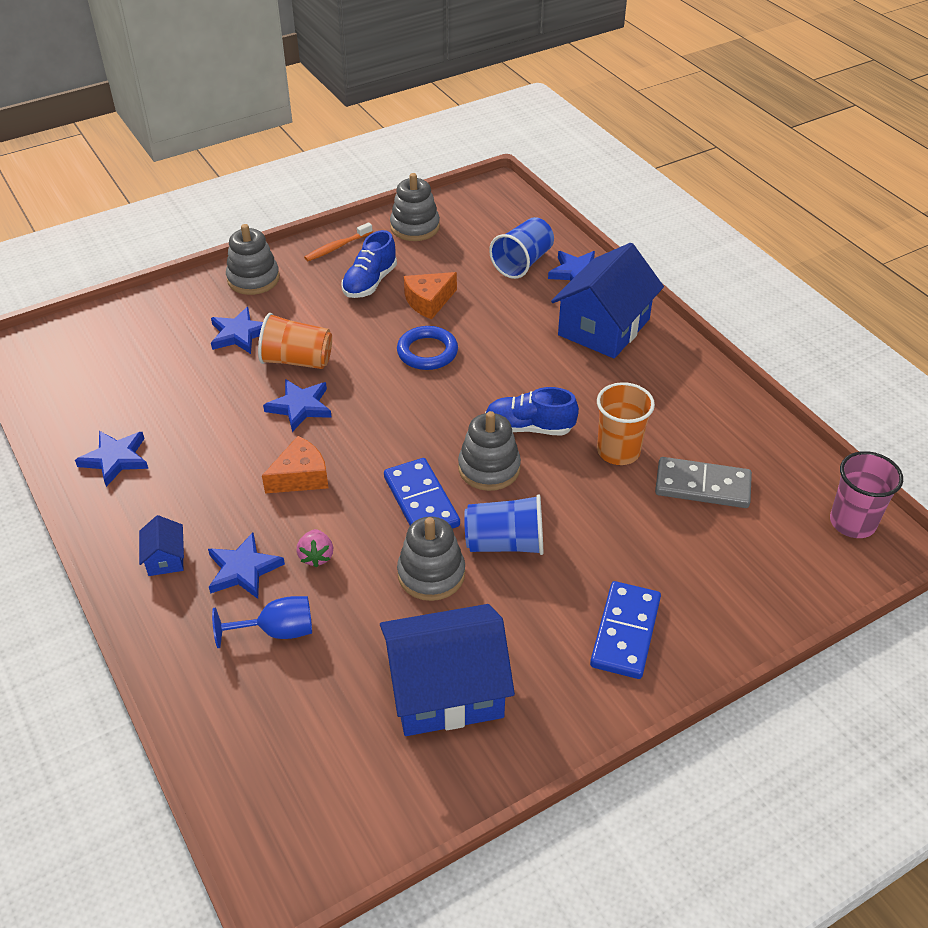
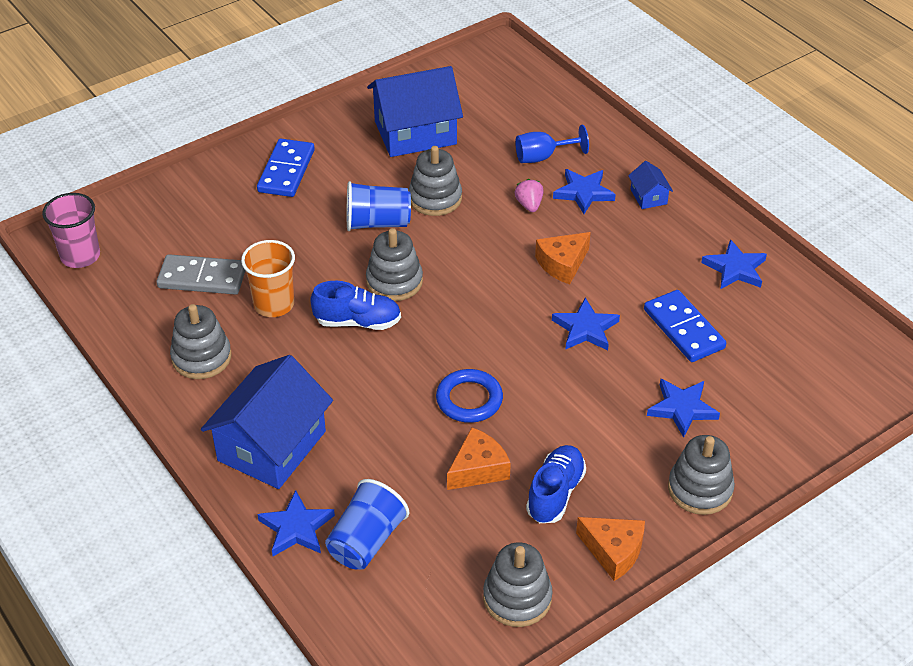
camera: 175 degrees right, 0 degrees up
(297, 360) = (606, 380): orange cup -> none
(337, 247) = (613, 551): orange toothbrush -> orange cheese
(421, 501) = (452, 250): blue domino -> blue domino (684, 329)
(683, 403) = (201, 357): none -> grey stacking toy

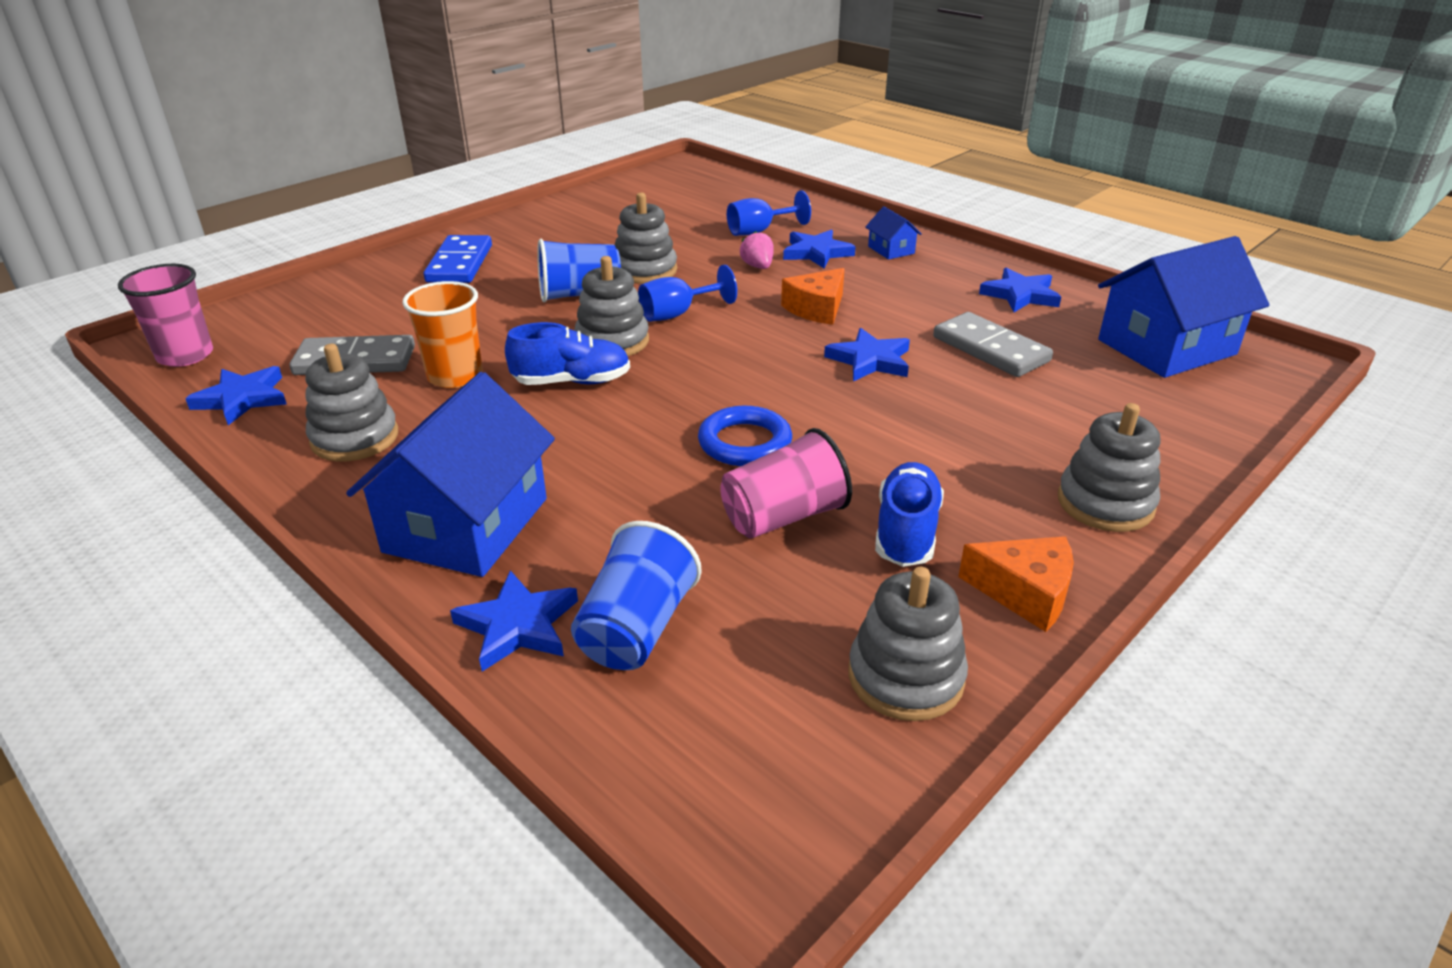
camera: 10 degrees left, 10 degrees down
(415, 133) = (608, 225): blue house -> blue house (1166, 347)
(450, 256) = (677, 314): none -> blue goblet
(478, 469) = (783, 517): orange cheese -> pink cup
(682, 408) = (1031, 422): blue star -> blue star (242, 399)
(684, 329) = (990, 349): blue domino -> grey domino

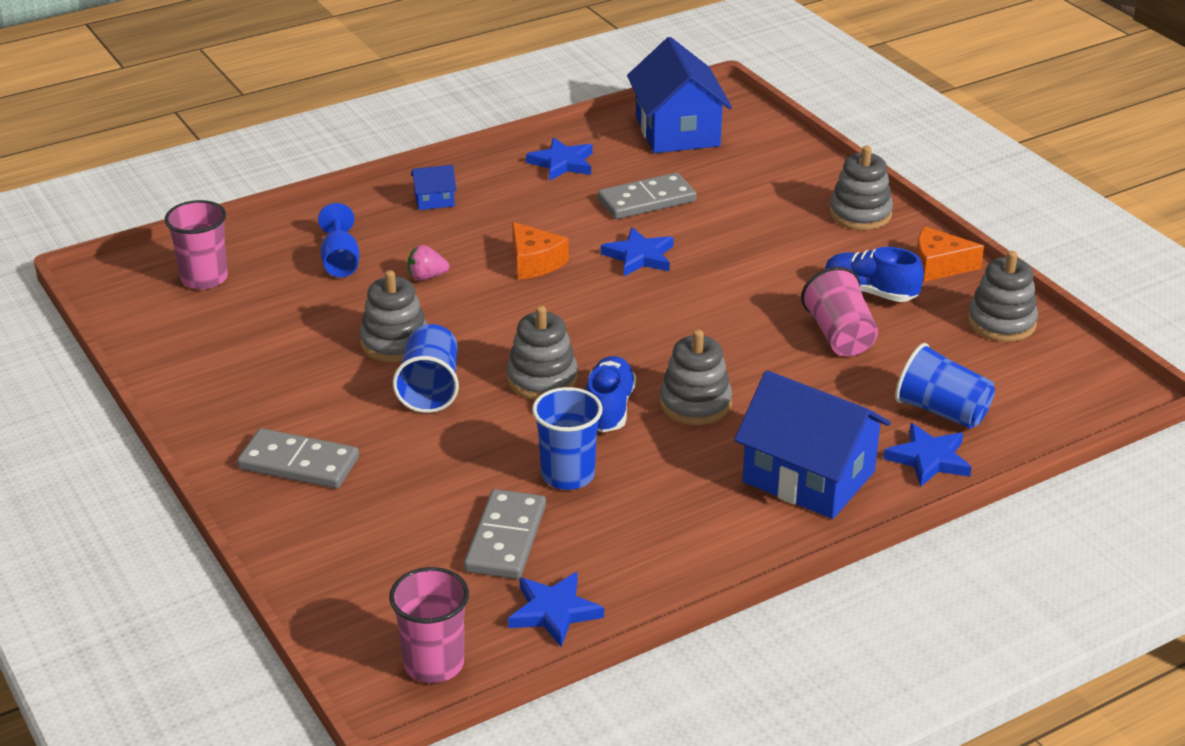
camera: 75 degrees left, 0 degrees up
(355, 438) = (658, 536): grey stacking toy -> grey stacking toy (695, 403)
(455, 376) = (568, 475): orange cup -> blue cup
(460, 264) = (299, 463): blue domino -> grey domino
(677, 314) = (505, 336): blue goblet -> none
(702, 193) = (204, 278): none -> pink cup
(745, 443) = (740, 336): blue ring -> none
(816, 253) = (415, 239): blue star -> none
(1024, 593) = (939, 266): orange cheese -> orange cheese turned 120 degrees counterclockwise

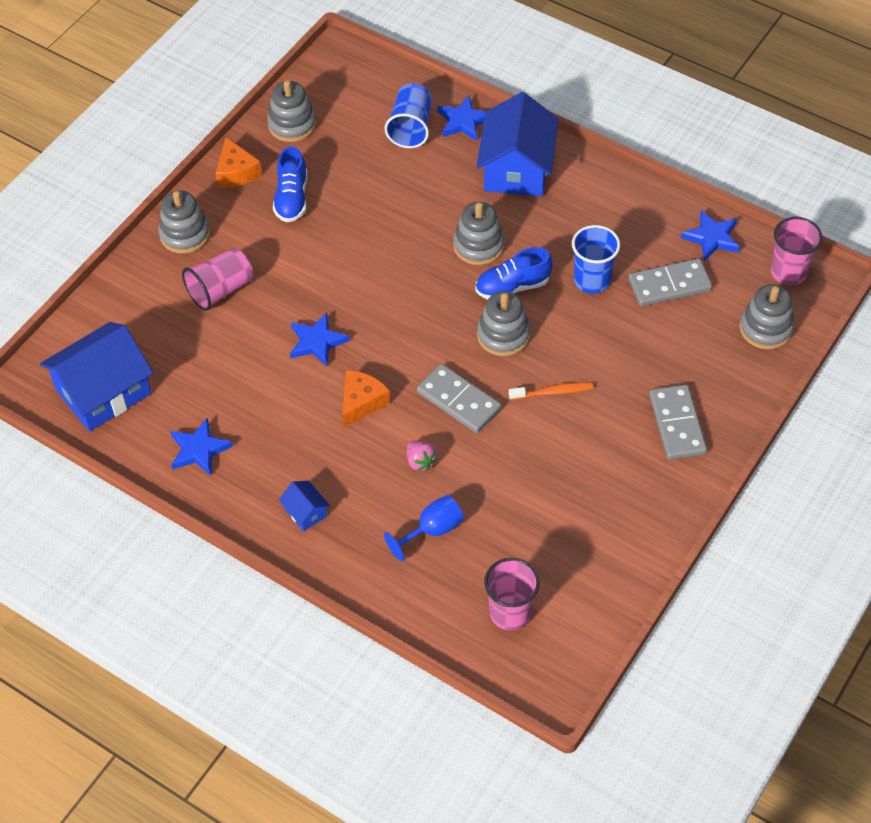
camera: 115 degrees left, 20 degrees up
(395, 343) = (515, 439): grey stacking toy -> grey stacking toy (765, 328)
(430, 388) = (553, 392): blue cup -> orange toothbrush
(646, 200) = (231, 369): grey domino -> grey domino (458, 401)
(839, 336) = (356, 198): pink cup -> pink cup (221, 290)

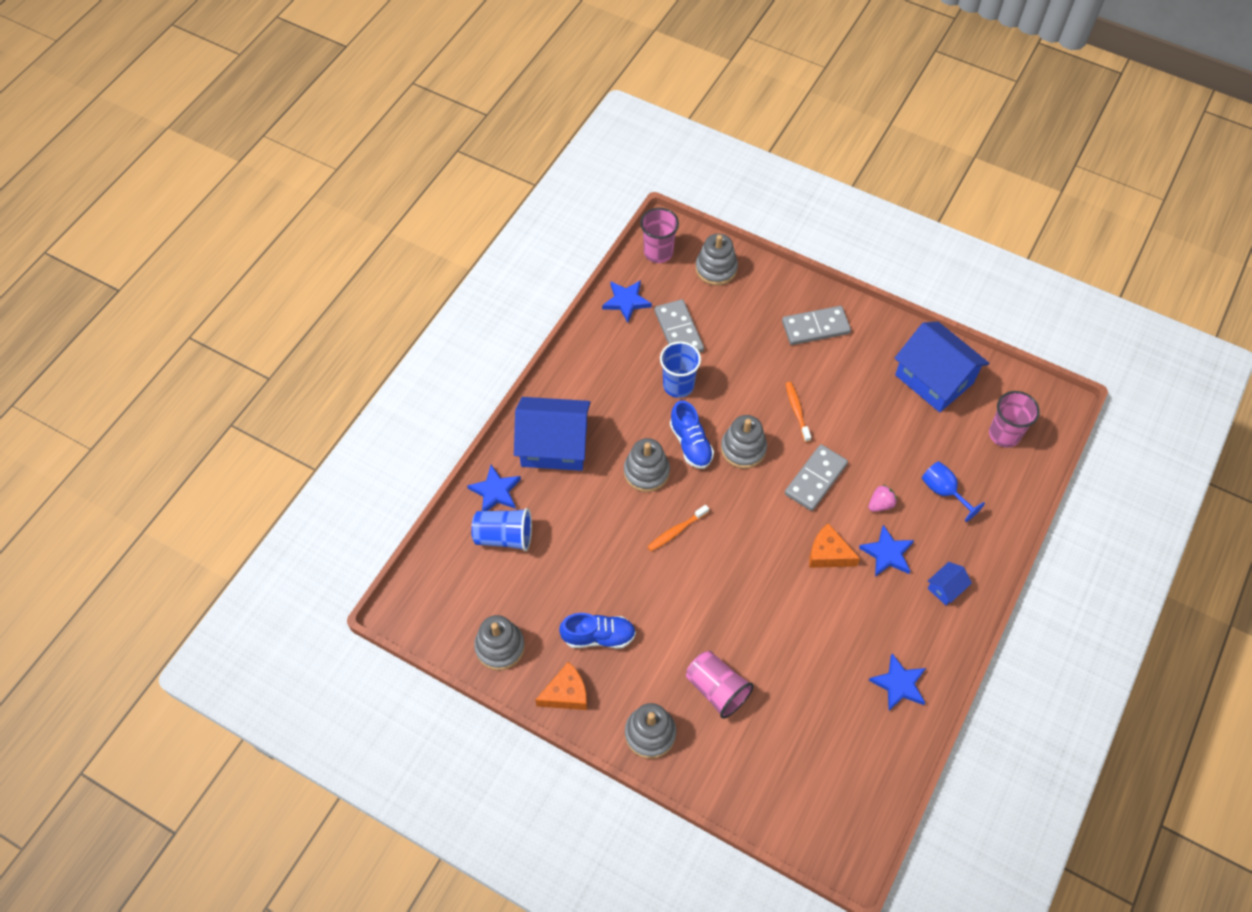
camera: 95 degrees left, 5 degrees up
(104, 392) = (849, 782): blue house -> blue house (934, 379)
(317, 342) = (768, 596): blue star -> blue star (887, 553)
(403, 267) = (676, 531): none -> orange toothbrush

